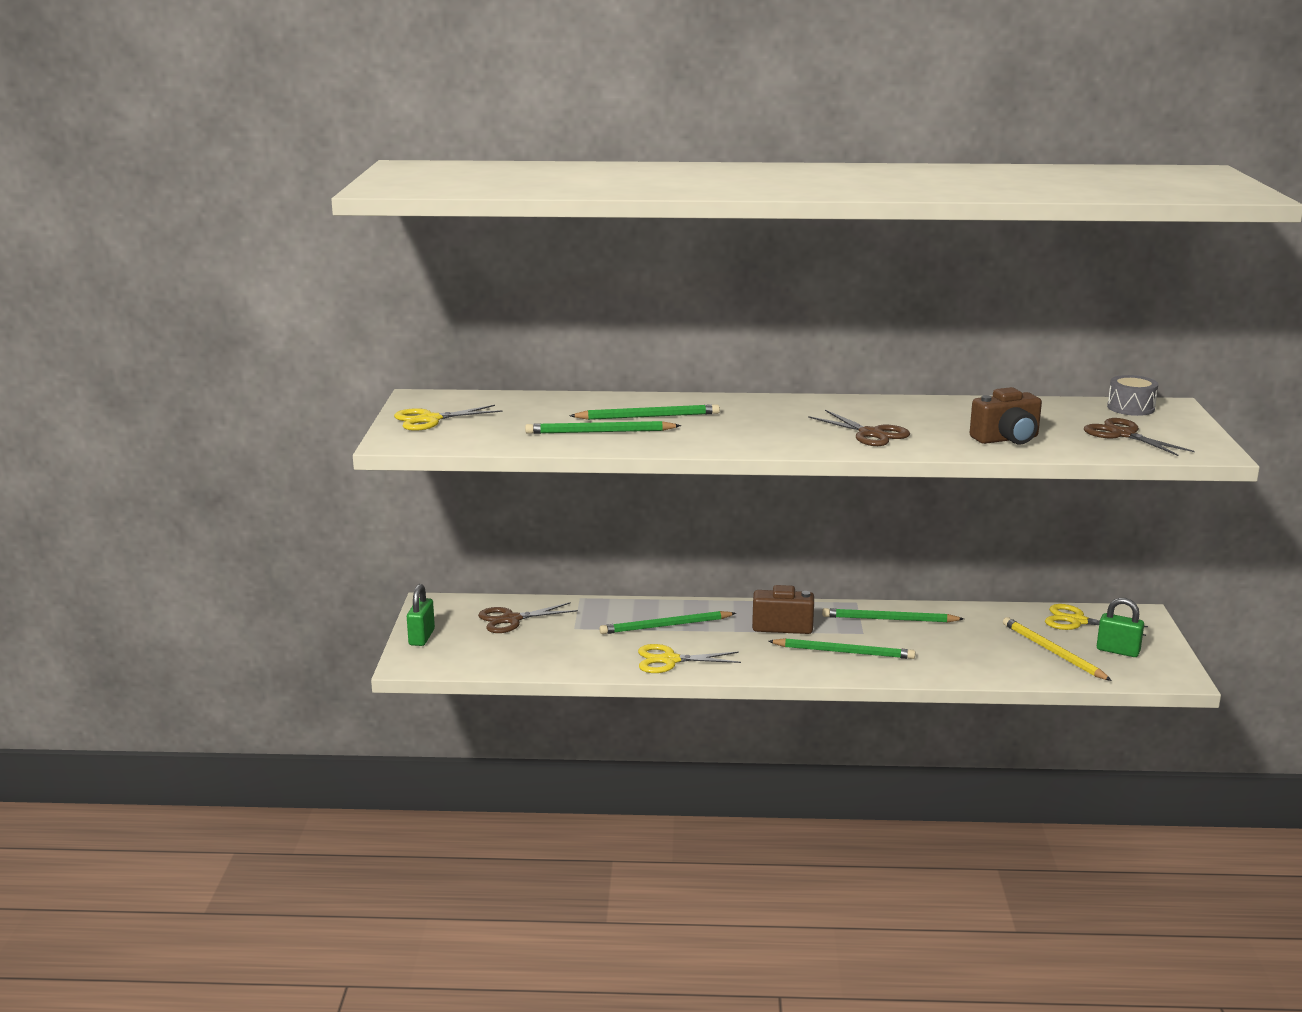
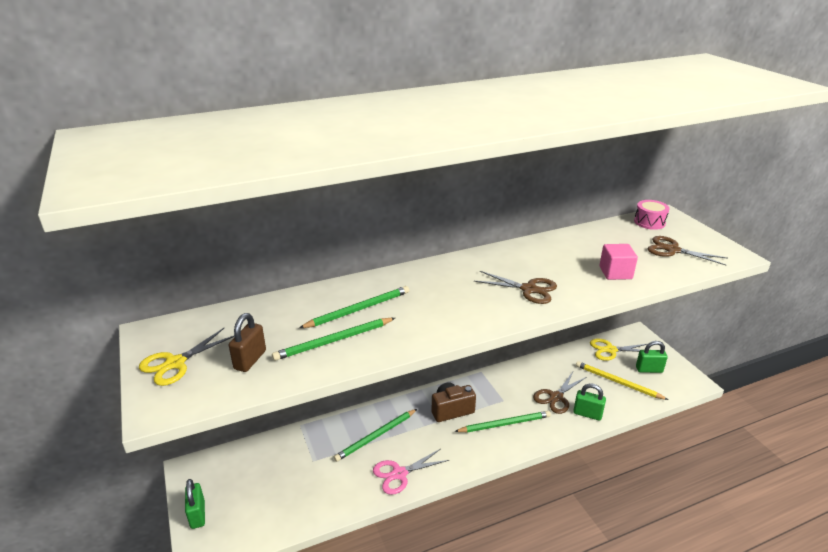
camera: 25 degrees left, 10 degrees up
(503, 429) = (250, 360): none -> brown padlock
(511, 619) = (261, 467): brown scissors -> brown scissors (556, 397)
(670, 660) = (399, 474): yellow scissors -> pink scissors
(889, 619) = (510, 382): green pencil -> none
(972, 669) = (587, 414): none -> green padlock
(1007, 439) = (615, 273): brown camera -> pink cube
(1131, 408) = (649, 222): grey drum -> pink drum

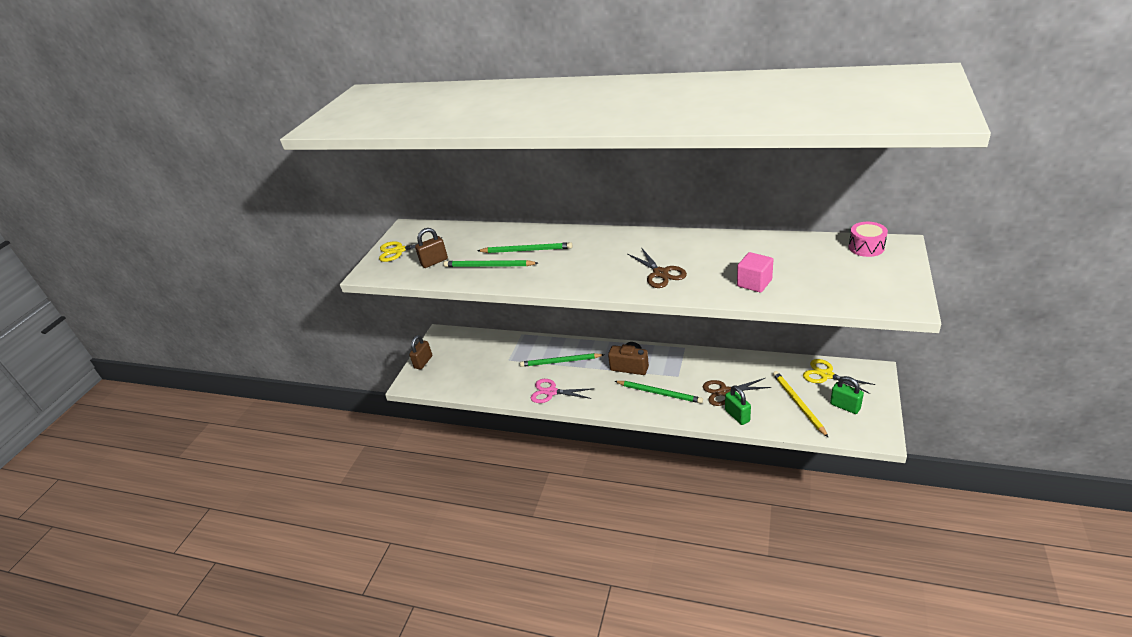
camera: 45 degrees right, 5 degrees up
(197, 514) = (423, 362): green padlock -> brown padlock
(672, 250) = (845, 280): brown scissors -> none

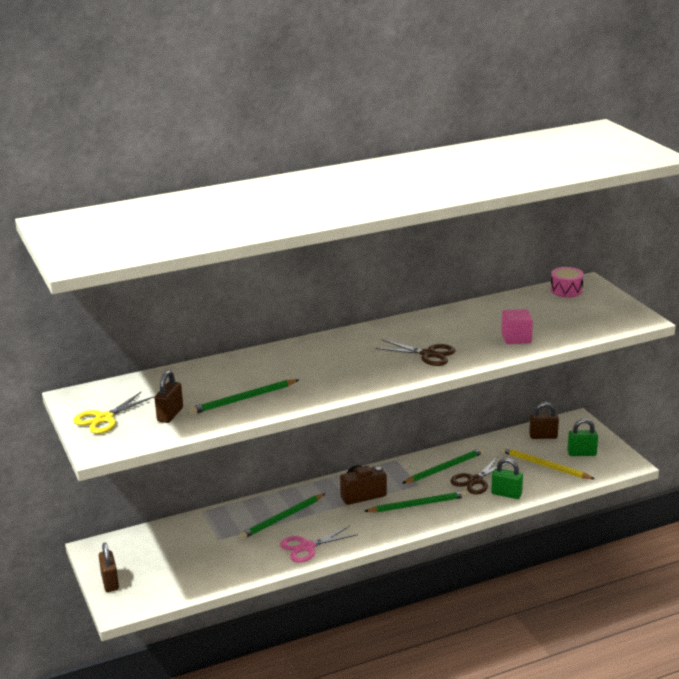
camera: 45 degrees left, 10 degrees down
(527, 250) = (264, 375): green pencil -> green pencil (445, 468)
(826, 375) = (543, 436): yellow scissors -> brown padlock

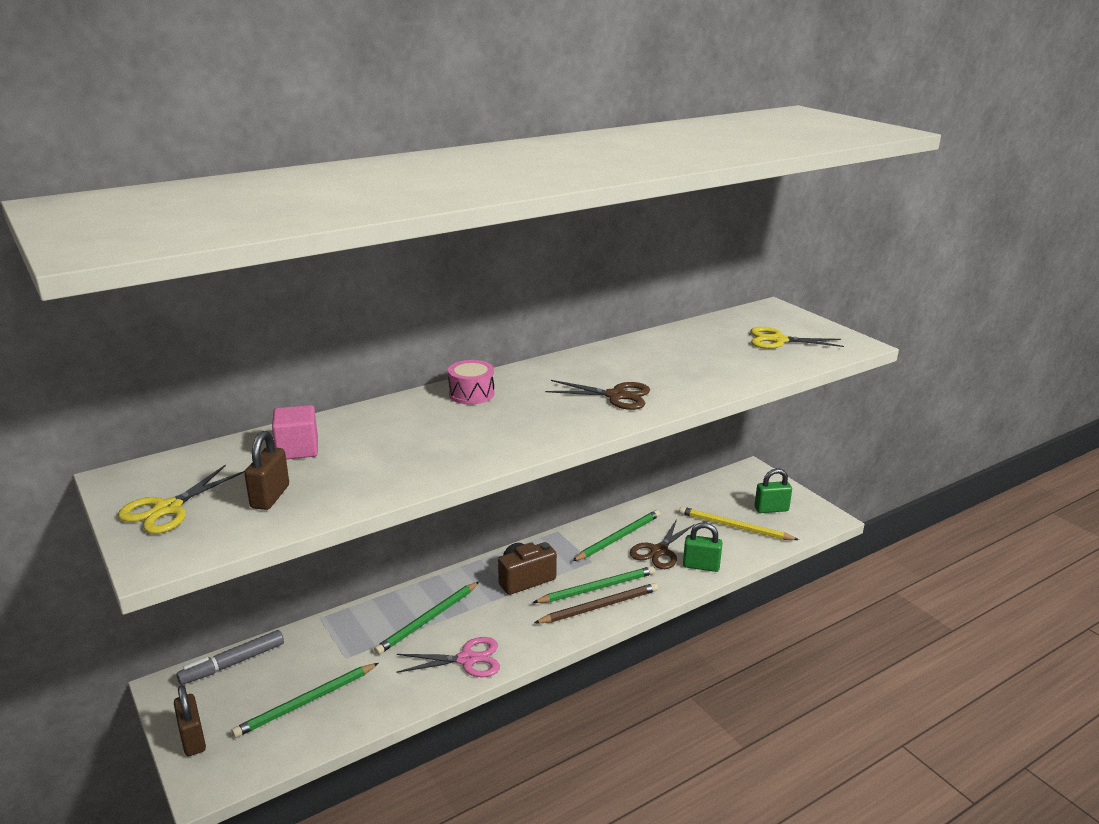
camera: 10 degrees left, 0 degrees up
(138, 537) = (233, 663): none -> grey marker
(243, 399) = (377, 468): green pencil -> green pencil (306, 702)
(307, 547) = (467, 659): pink scissors -> pink scissors turned 150 degrees counterclockwise
(416, 518) = (599, 606): none -> brown pencil
(516, 338) = (719, 371): pink cube -> pink cube (297, 449)
(543, 436) = (721, 491): brown padlock -> none
(566, 290) = (752, 316): pink drum -> pink drum (471, 394)
(577, 313) = (778, 340): none -> yellow scissors

